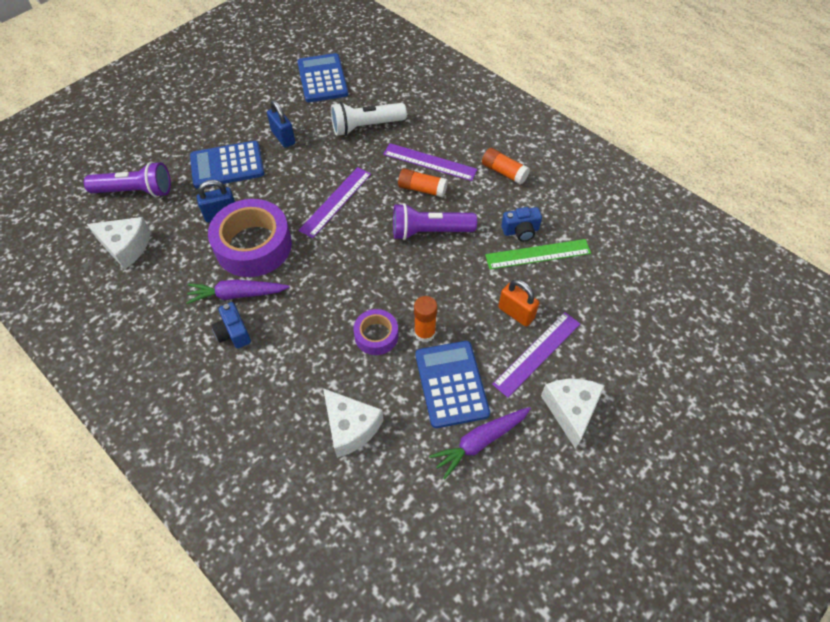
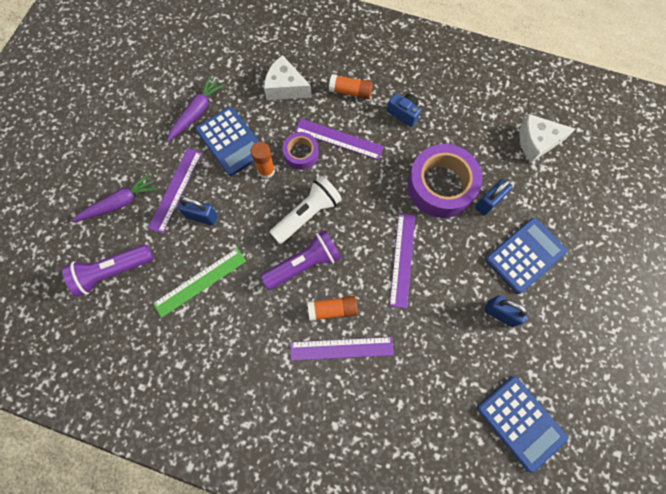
camera: 155 degrees right, 15 degrees up
(135, 191) = (577, 193): purple flashlight -> purple flashlight (113, 272)
(237, 295) = (422, 141): purple carrot -> purple carrot (119, 203)
(325, 334) = (338, 139): none -> purple ruler
(366, 127) = (429, 368): white flashlight -> white flashlight (307, 214)
(504, 172) = (262, 369): orange glue stick -> orange glue stick (350, 91)
(516, 313) = (202, 216): orange padlock -> blue padlock
(520, 231) = (223, 301): blue camera -> none
(571, 410) = (140, 157): white cheese -> none

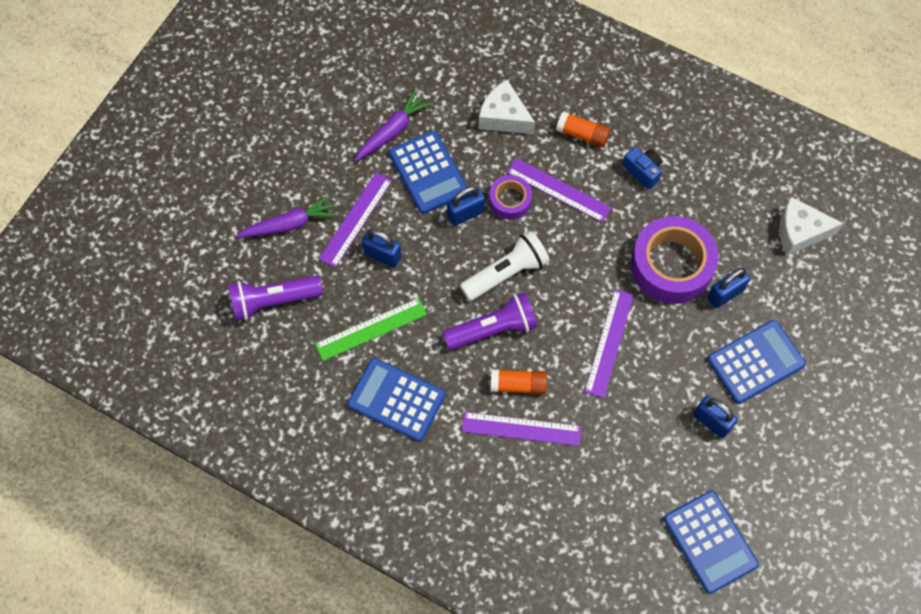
camera: 10 degrees right, 5 degrees down
(230, 341) = (396, 399): none -> blue calculator
(266, 170) = (465, 214): orange glue stick -> blue padlock

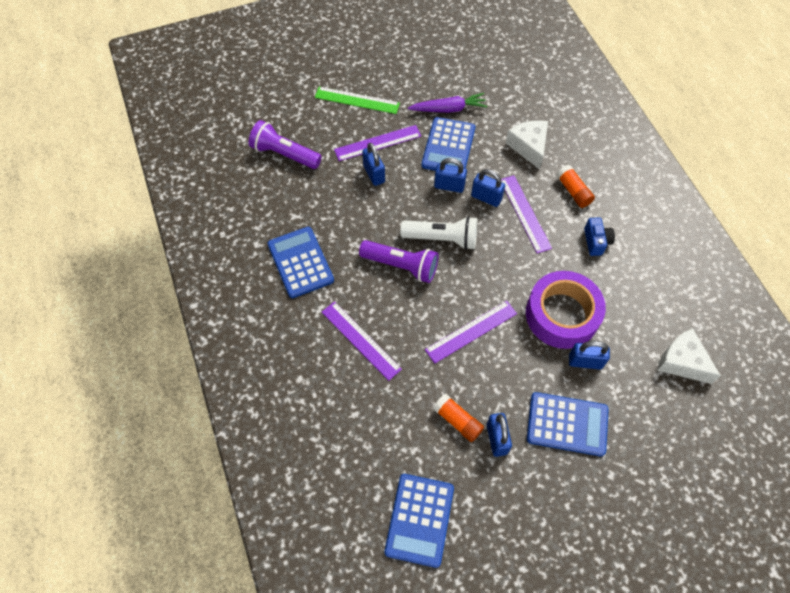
camera: 40 degrees right, 5 degrees down
(289, 224) = (336, 119): purple carrot -> none
(371, 329) = (325, 210): green ruler -> green ruler (357, 100)
(510, 200) = (486, 198): purple tape -> blue padlock
(518, 385) = (384, 311): orange glue stick -> orange glue stick (457, 421)

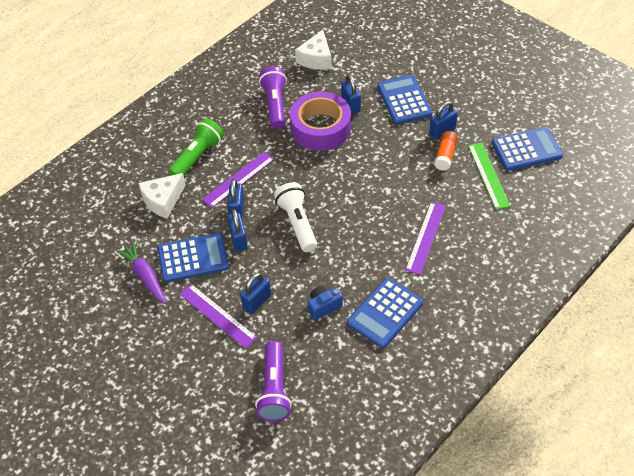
camera: 115 degrees left, 10 degrees down
(357, 100) = (170, 359): green ruler -> green ruler (488, 175)
(401, 266) = (341, 240): purple flashlight -> purple flashlight (275, 105)
(471, 331) = (370, 174): purple ruler -> none
(573, 191) = (197, 156): orange glue stick -> green flashlight
(596, 241) = (241, 128): blue camera -> blue camera (323, 306)

